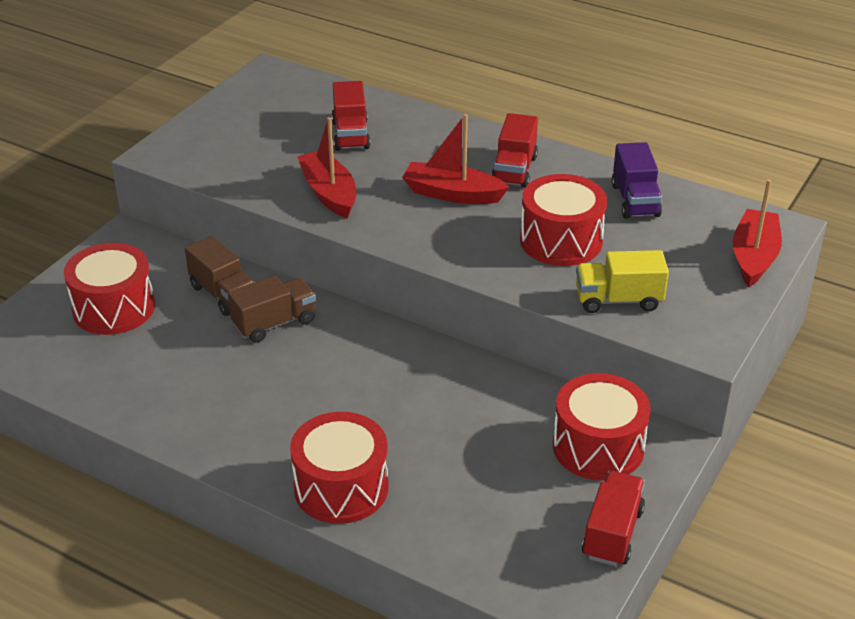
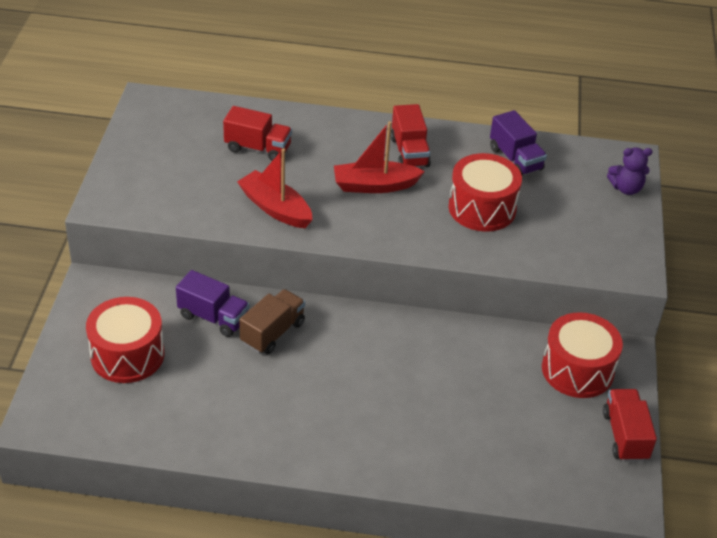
camera: 25 degrees left, 5 degrees up
(223, 294) = (213, 317): brown truck -> purple truck
(341, 487) = (412, 460): red drum -> none
(351, 135) = (258, 148): red truck -> red truck turned 45 degrees counterclockwise
(618, 300) = (553, 250): yellow truck -> none
(754, 257) = (626, 188): red boat -> purple teddy bear

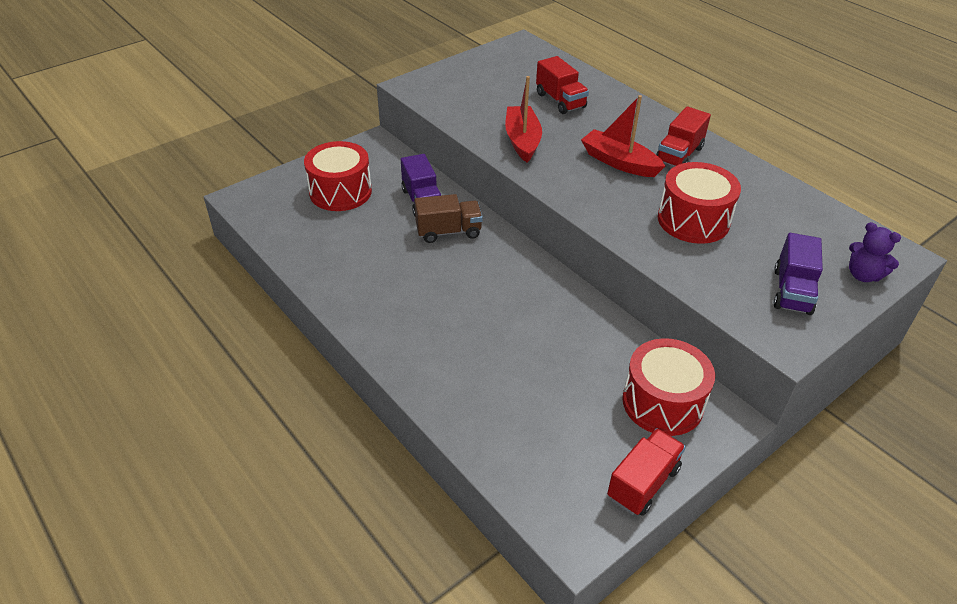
camera: 45 degrees right, 0 degrees up
(515, 159) = (773, 202): purple truck -> purple truck (792, 291)

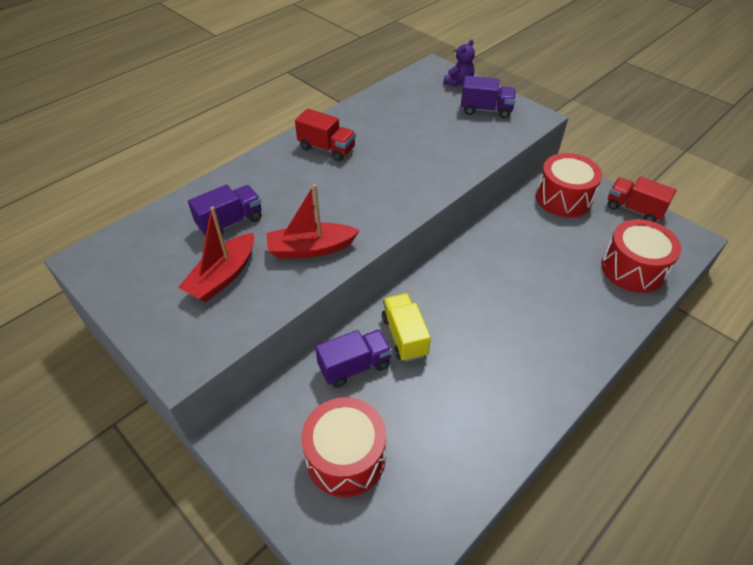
camera: 95 degrees left, 5 degrees up
(448, 231) = (404, 336): brown truck -> yellow truck
(560, 101) = (230, 222): red truck -> purple truck
(619, 162) = (343, 182): red boat -> red boat (223, 276)
(693, 220) = (418, 146): red drum -> red drum (633, 269)

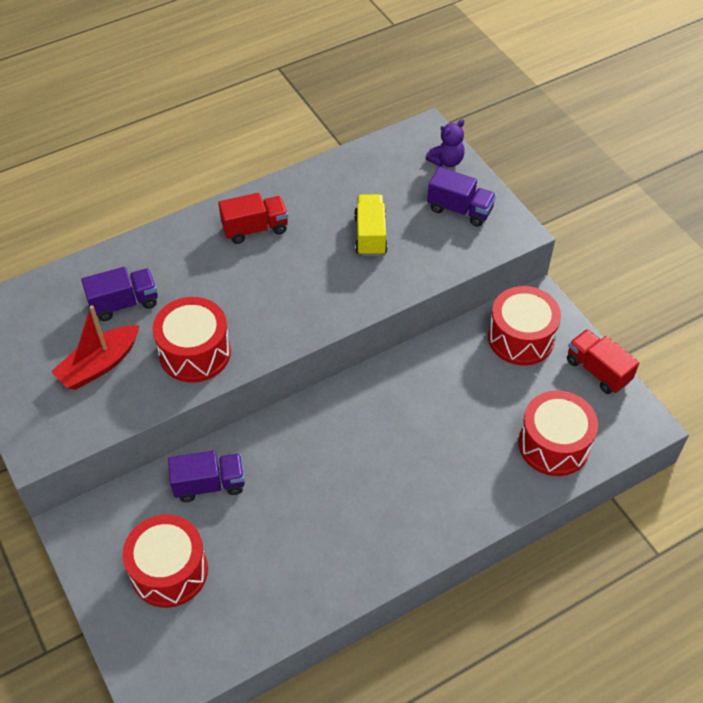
camera: 15 degrees right, 5 degrees up
(311, 248) = (195, 352): red boat -> red drum
(327, 148) = (255, 228): red truck -> red truck turned 60 degrees counterclockwise
(404, 336) = (270, 464): yellow truck -> yellow truck (370, 235)

